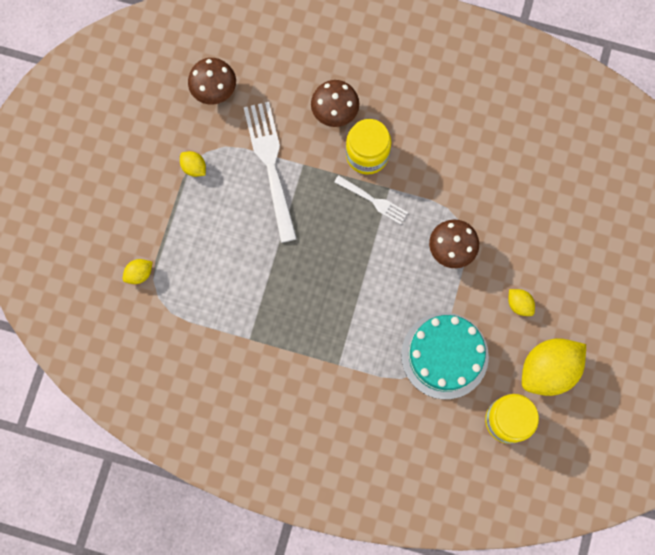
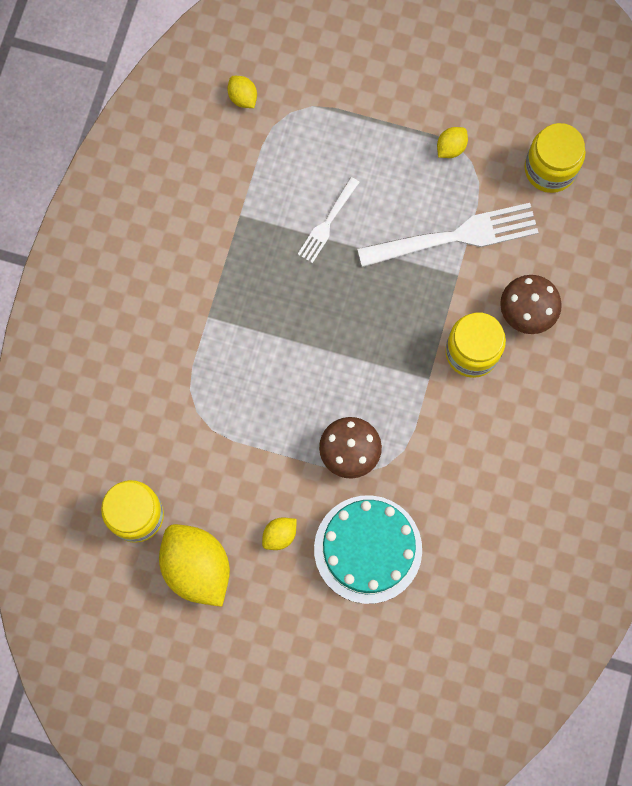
camera: 90 degrees right, 0 degrees up
(139, 274) = (318, 90): yellow lemon -> yellow lemon (243, 97)
(214, 91) = (550, 169): brown mushroom -> yellow jar
(372, 200) = (412, 358): white fork -> white fork (327, 222)
(444, 355) = (217, 442): turquoise cake -> turquoise cake (368, 549)

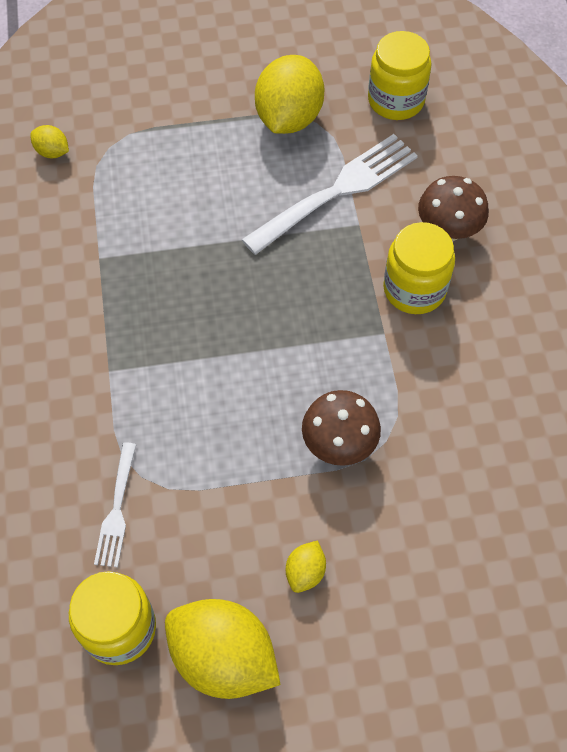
camera: 25 degrees left, 15 degrees down
(327, 222) = (197, 229): white fork -> white fork (117, 508)
(368, 549) = (415, 541): turquoise cake -> none
(451, 148) = (289, 118): yellow lemon -> yellow lemon, size x2.18

